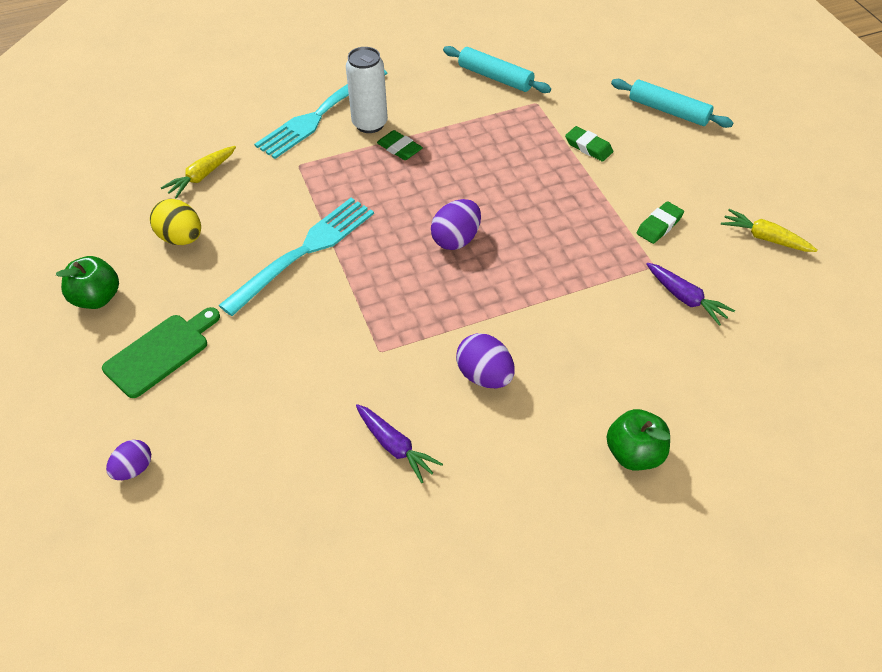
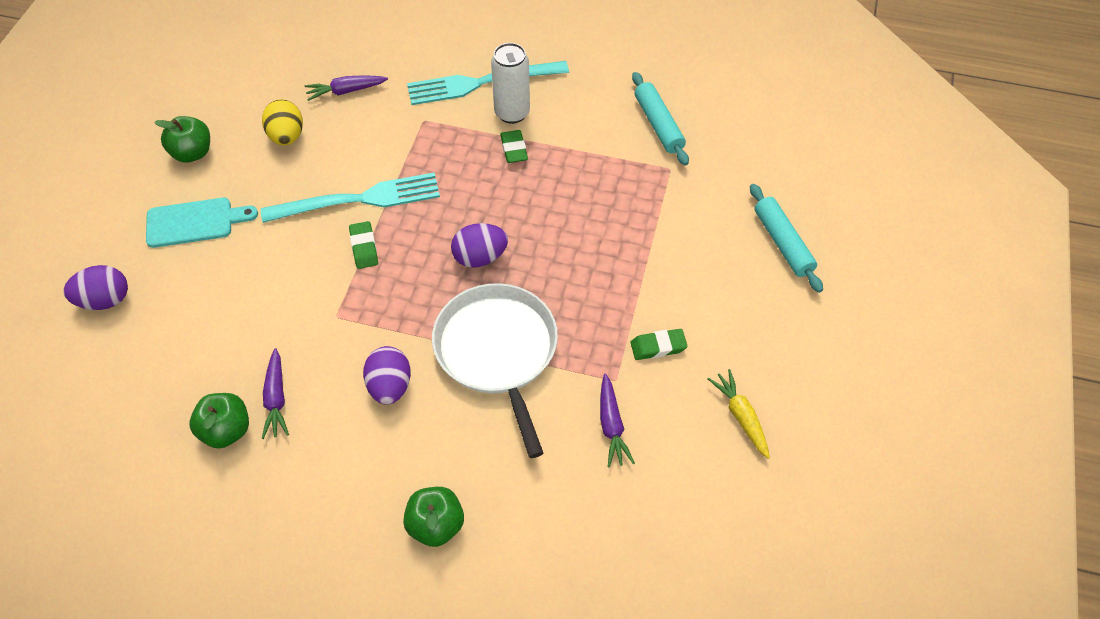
camera: 35 degrees right, 5 degrees up
(133, 469) = (105, 300): purple egg -> purple egg, size x1.50
(161, 352) = (195, 222): green cutting board -> turquoise cutting board
(201, 177) = (346, 91): yellow carrot -> purple carrot
(376, 501) = (226, 430): none -> green apple
(544, 298) = (497, 352): none -> white pan
(588, 147) = (672, 237): green eraser -> green eraser (364, 247)

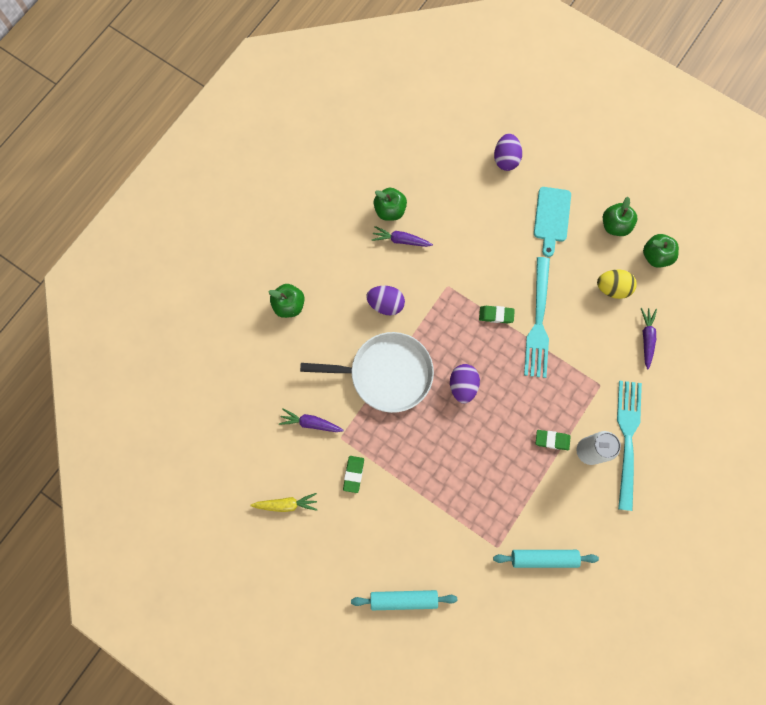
camera: 110 degrees right, 20 degrees up
(228, 105) = (655, 256): none -> green apple

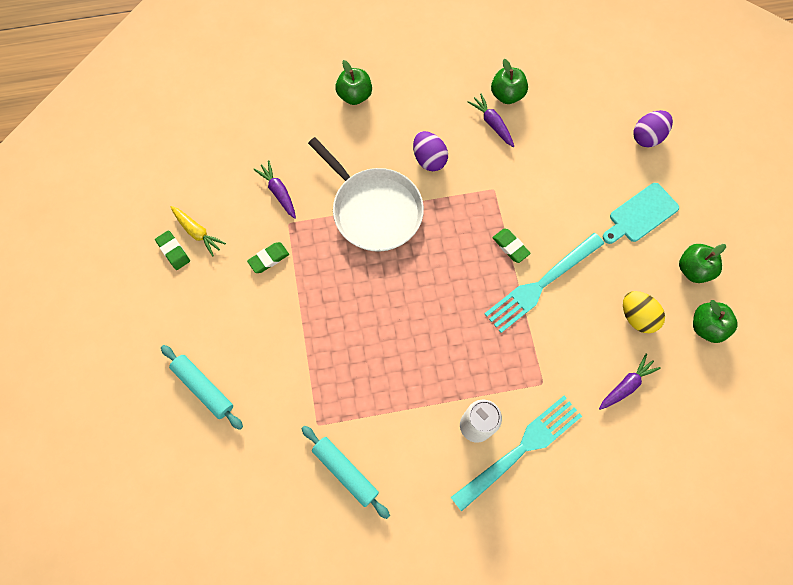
camera: 45 degrees right, 5 degrees down
(463, 386) = (424, 274): purple egg -> none
(552, 440) = (453, 386): green eraser -> green eraser (173, 251)

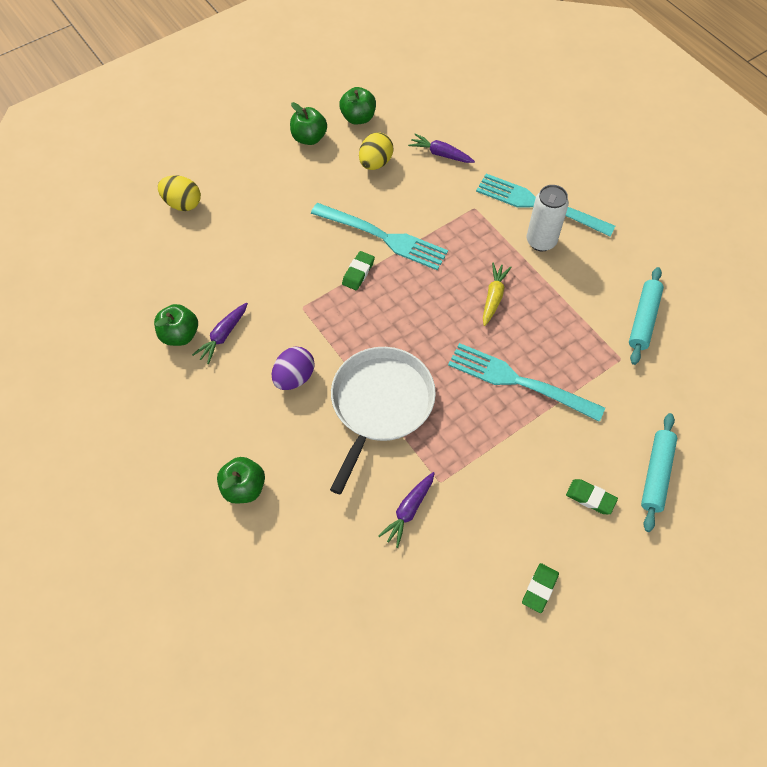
camera: 115 degrees left, 10 degrees down
(197, 232) = (503, 574): yellow carrot -> yellow carrot (493, 297)
(269, 259) = (490, 481): green eraser -> green eraser (590, 498)
(340, 324) = (518, 381): none -> turquoise fork
(640, 214) = (272, 186): turquoise cutting board -> none
(647, 137) = (182, 203): purple egg -> yellow egg

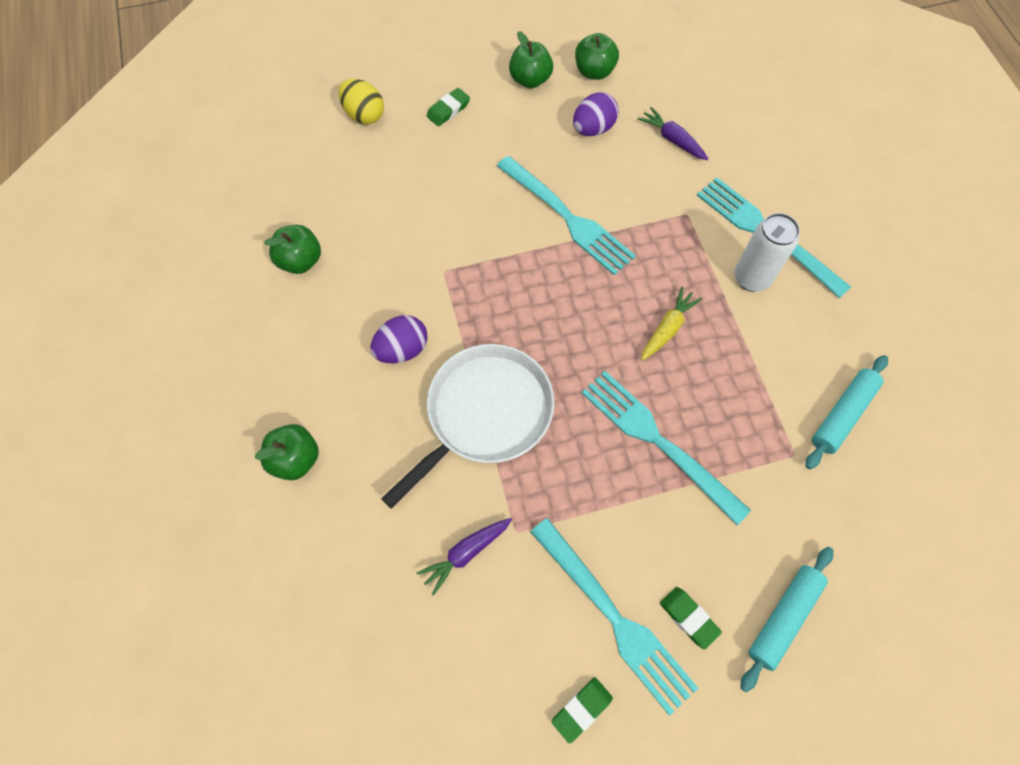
camera: 20 degrees right, 5 degrees up
(223, 336) = (345, 276): purple carrot -> none
(358, 272) = (522, 250): green eraser -> green eraser (448, 110)
(375, 163) = (593, 129): yellow egg -> purple egg
(538, 517) = (615, 618): none -> turquoise fork

